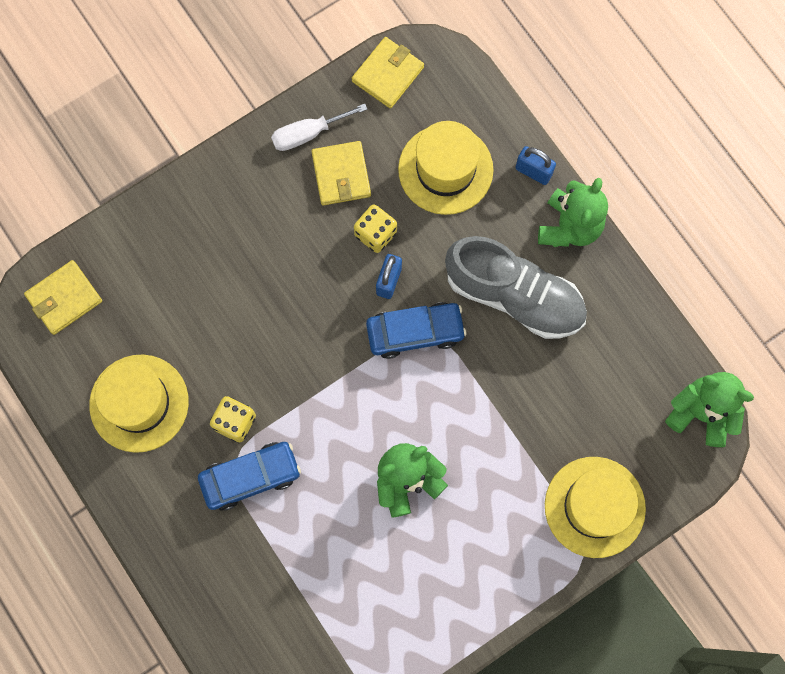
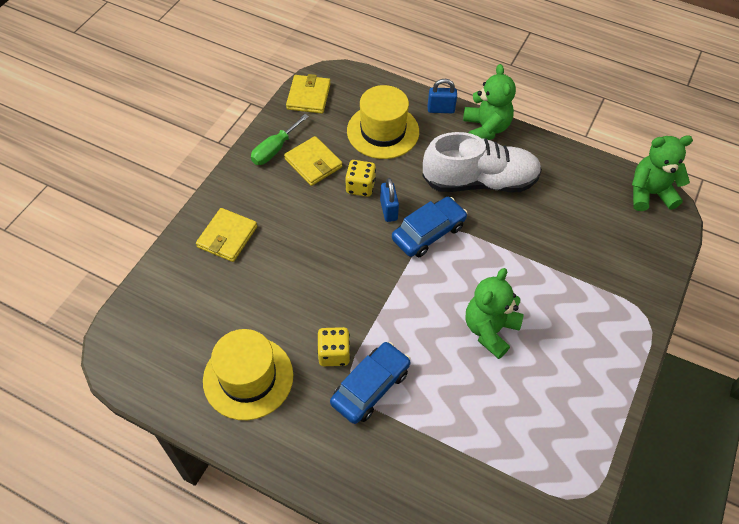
camera: 30 degrees left, 20 degrees down
(64, 298) = (144, 332): yellow wallet -> yellow wallet (227, 237)
(308, 134) = (274, 149): white screwdriver -> green screwdriver
(514, 296) = (480, 181): grey shoe -> white shoe
(594, 507) = (629, 282): yellow hat -> none

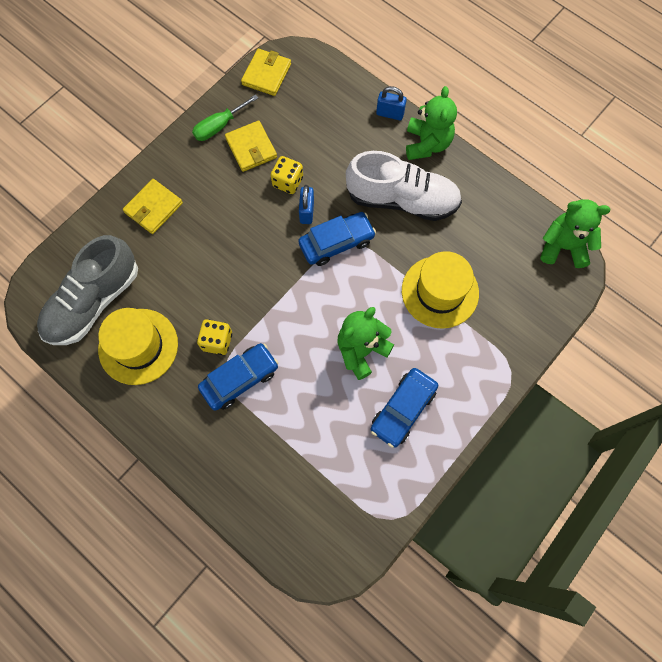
camera: 15 degrees right, 15 degrees up
(185, 342) = (93, 302): none -> grey shoe
(383, 131) = (326, 127): yellow hat -> yellow hat (440, 292)
(553, 379) = (403, 409): none -> blue car

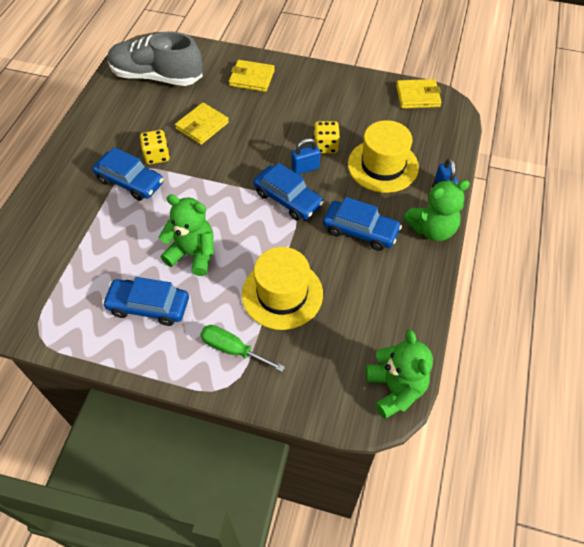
camera: 65 degrees right, 15 degrees down
(138, 346) = (132, 113): yellow hat -> yellow hat (383, 166)
(219, 126) = (348, 87): green screwdriver -> green screwdriver (232, 349)
(251, 148) = (342, 112): yellow wallet -> yellow wallet (202, 126)
(402, 200) = (360, 231): white shoe -> blue car

